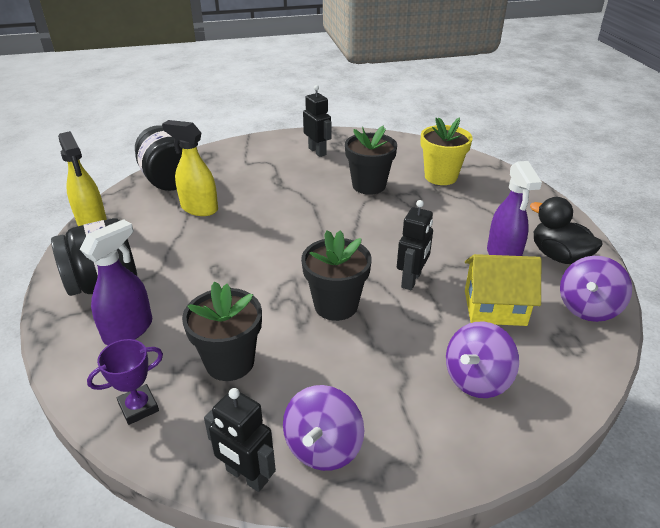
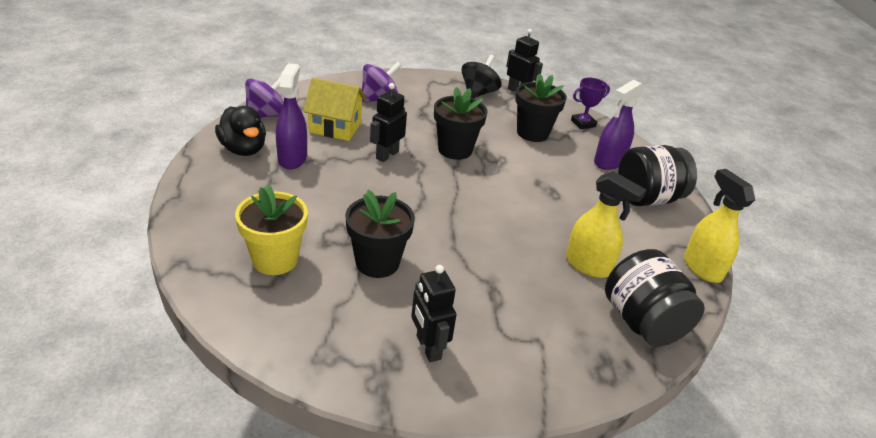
camera: 175 degrees left, 0 degrees up
(323, 447) = (478, 93): purple spinning top -> black spinning top

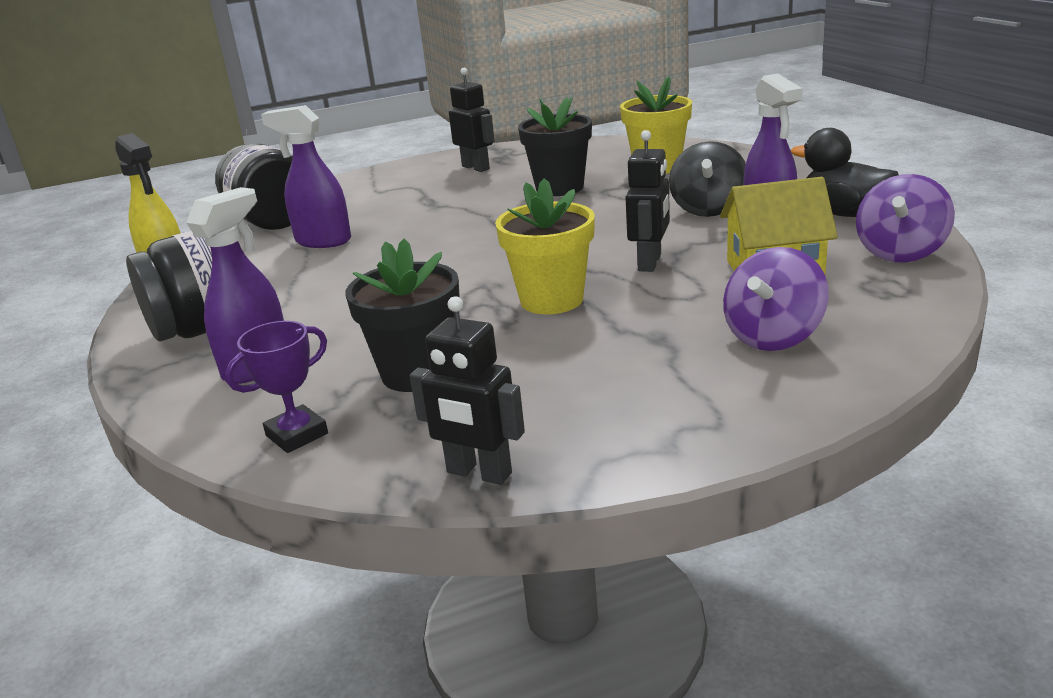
camera: 170 degrees right, 10 degrees down
(455, 150) = (551, 300): black flower pot -> yellow flower pot
(478, 93) = (580, 430): black spinning top -> black spinning top (708, 209)
(588, 265) = (323, 241): yellow spray bottle -> purple spray bottle

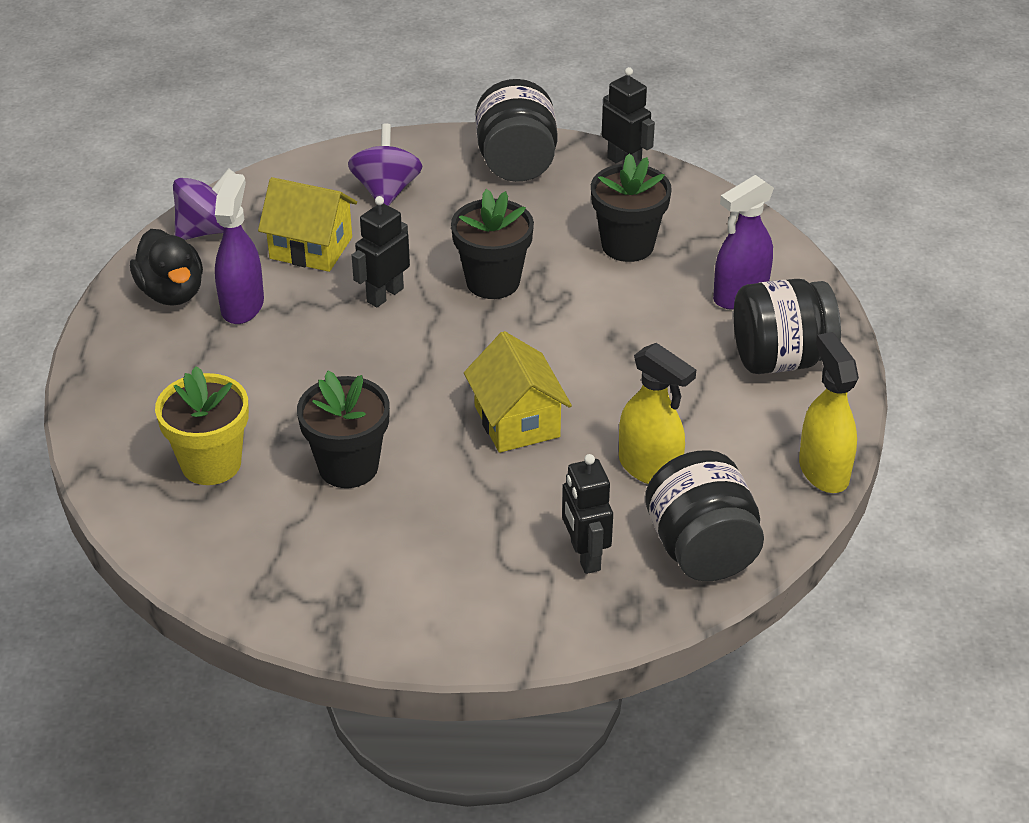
camera: 160 degrees left, 15 degrees up
(297, 435) = (720, 223): purple trophy -> none
(323, 241) = (650, 468): purple spray bottle -> yellow spray bottle
(449, 233) = (517, 421): none -> yellow house
(476, 167) = (399, 580): black robot -> black robot (584, 556)
(551, 300) = (493, 282): yellow flower pot -> black flower pot
(644, 420) = (516, 163): none -> black jar
(708, 209) = (260, 351): black spinning top -> none
(773, 337) = (386, 191): purple spinning top -> purple spinning top turned 60 degrees counterclockwise

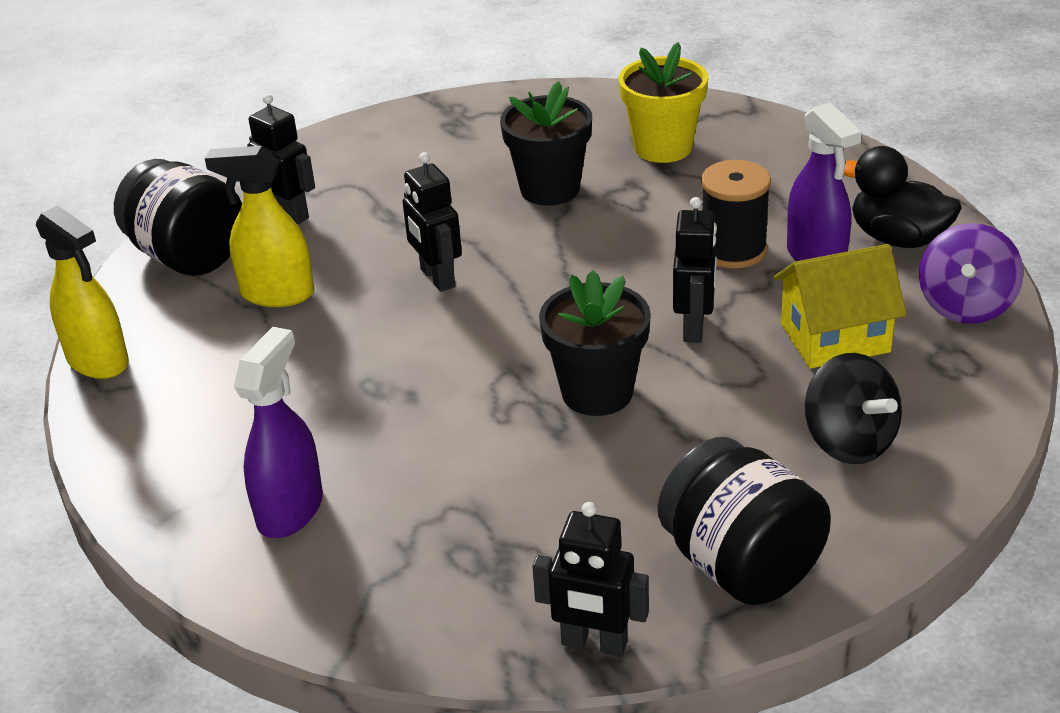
camera: 150 degrees right, 5 degrees down
(286, 339) = (733, 250): none -> black spool
(386, 191) = (849, 442): purple spinning top -> black spinning top
(517, 421) = (437, 278): yellow house -> black robot
(627, 245) = (481, 512): black flower pot -> none
(781, 359) = (197, 453): black jar -> none

